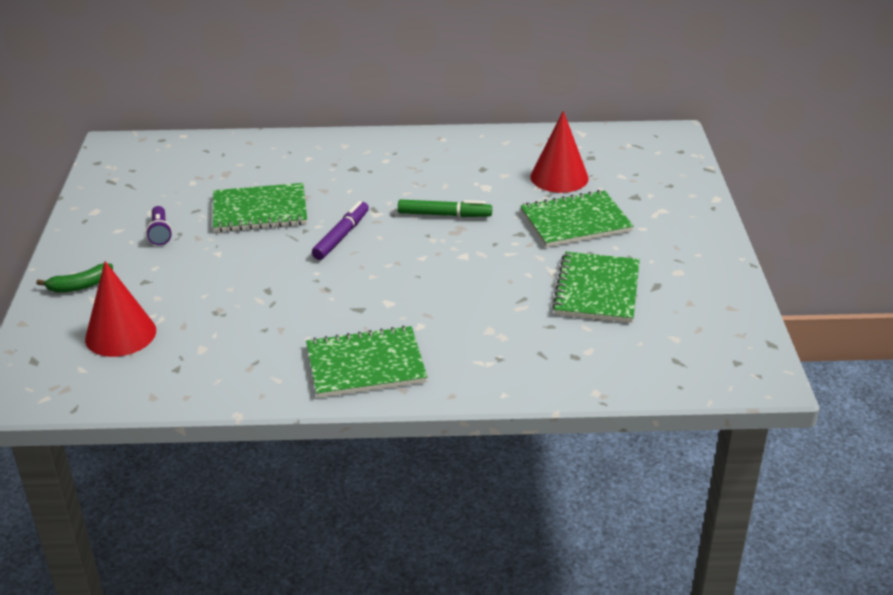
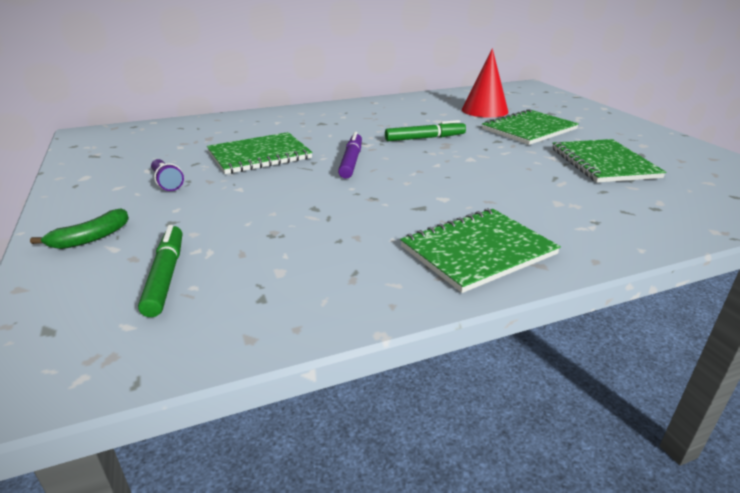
camera: 20 degrees left, 5 degrees down
(120, 334) = (166, 276): red cone -> green marker

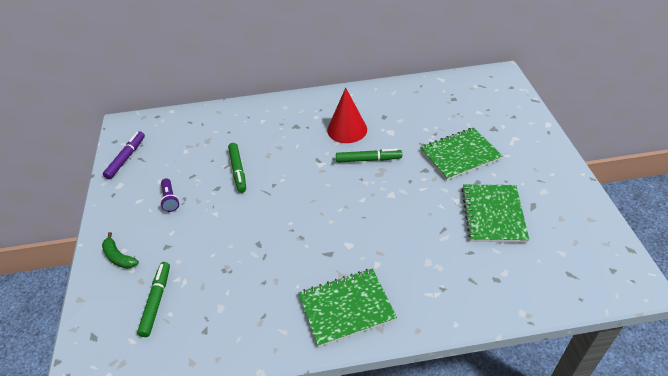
camera: 15 degrees right, 15 degrees up
(90, 238) = (119, 257): green banana -> green banana turned 75 degrees clockwise
(259, 155) = (238, 170): green notebook -> green marker
(351, 161) = (301, 187): purple marker -> purple marker (126, 158)
(484, 110) = (437, 118): red cone -> red cone (347, 129)

